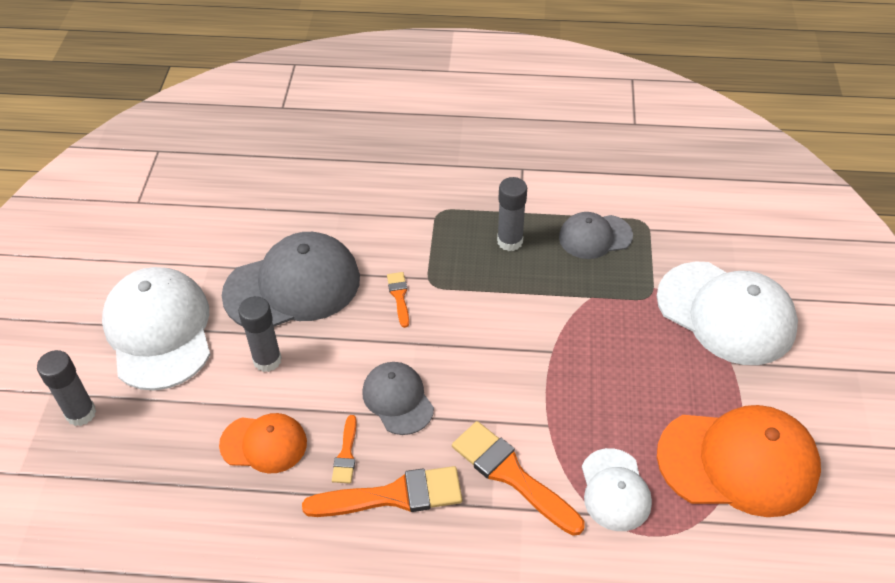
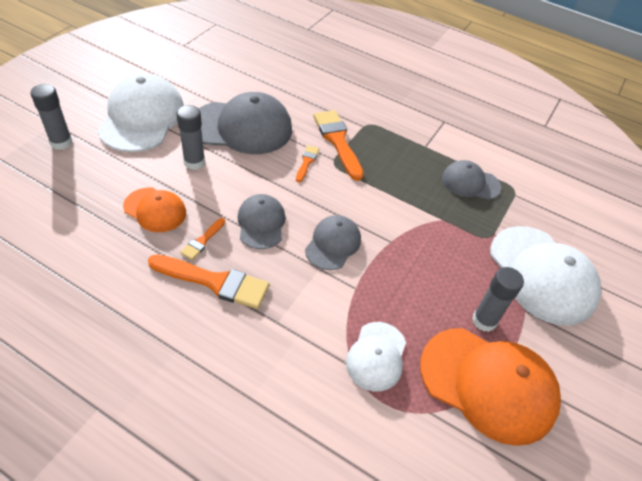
camera: 20 degrees right, 0 degrees up
(493, 385) = (333, 244): none -> grey cap
(510, 241) = (406, 161): grey glue stick -> grey glue stick (484, 321)
(511, 475) = (306, 308): orange brush -> orange brush (337, 141)

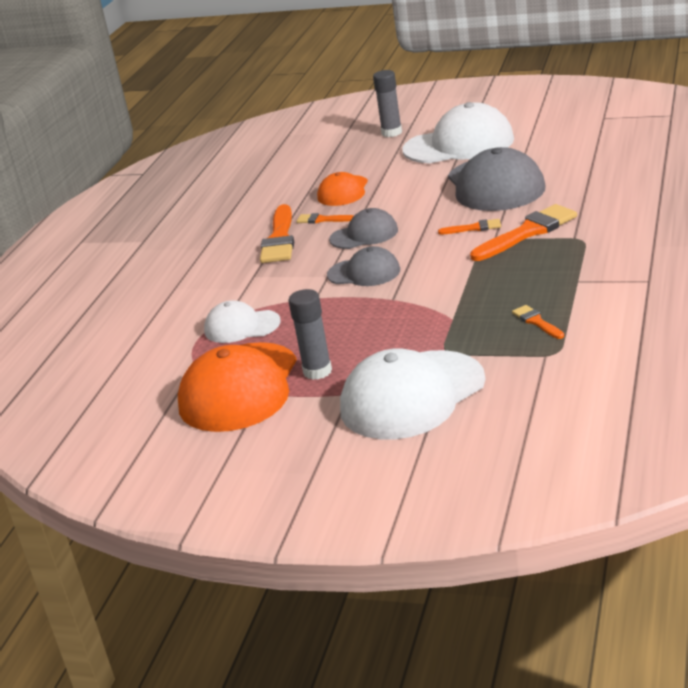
camera: 85 degrees right, 20 degrees down
(194, 162) = (419, 184): grey glue stick -> none
(470, 183) = (536, 322): grey cap -> orange brush

